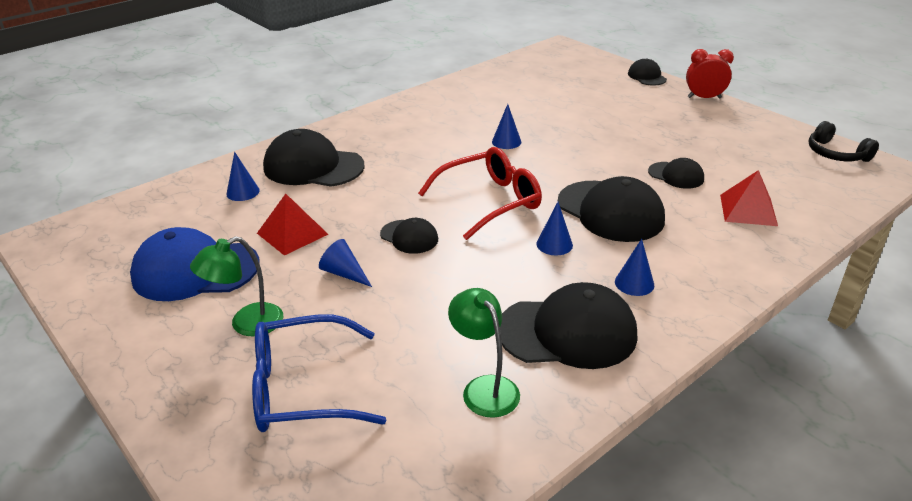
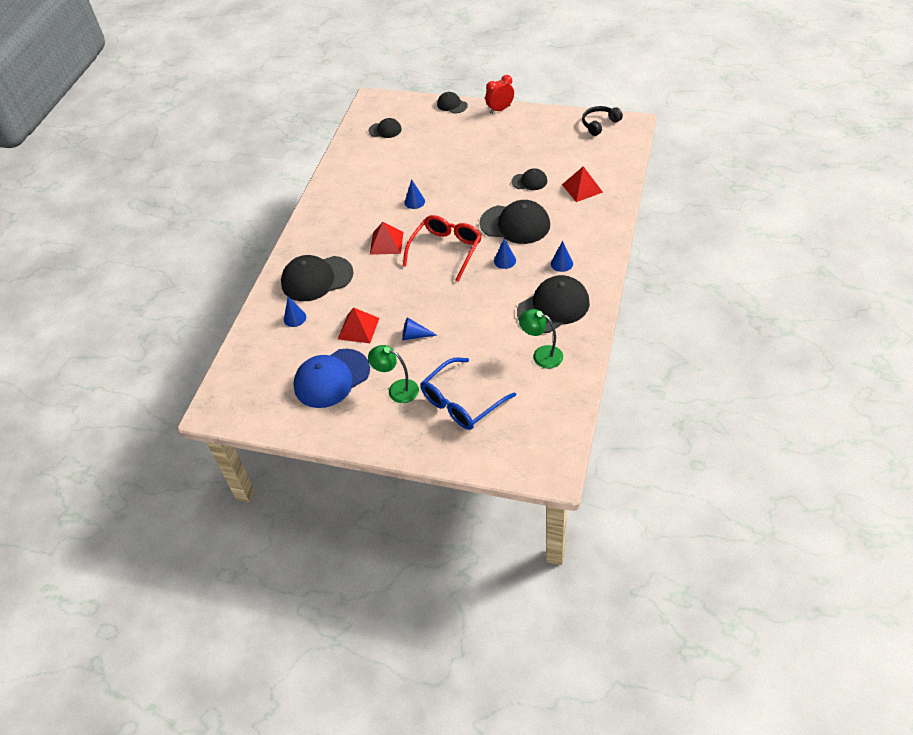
camera: 30 degrees left, 15 degrees up
(247, 324) = (397, 389): green lamp -> green lamp turned 90 degrees clockwise
(409, 237) = (425, 296): black cap -> black cap (385, 130)
(428, 166) = (386, 243): none -> red pyramid
(836, 154) = (599, 124): black headphones -> black headphones turned 120 degrees clockwise

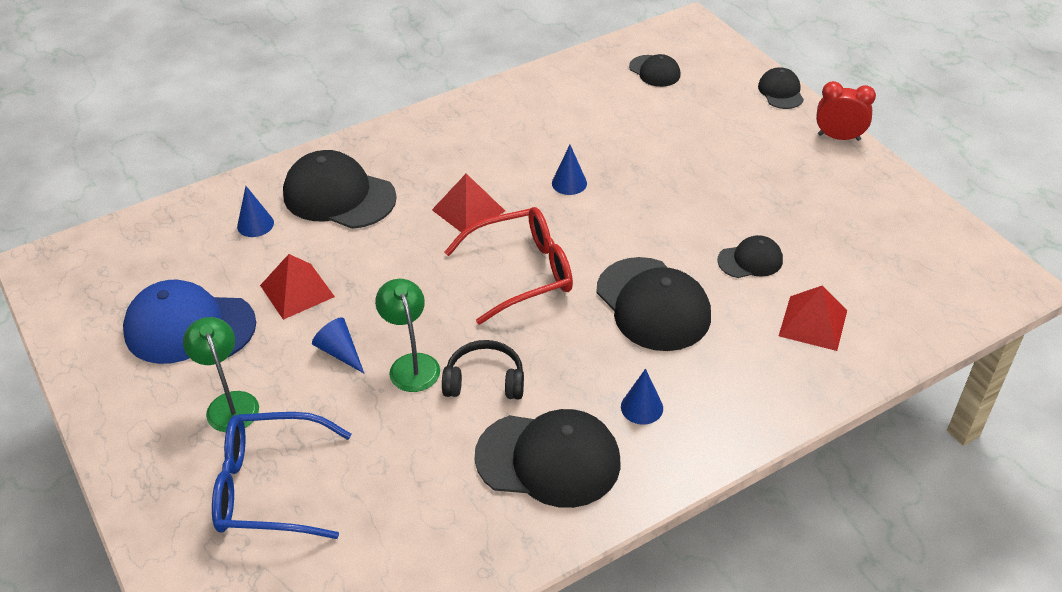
camera: 40 degrees right, 5 degrees down
(505, 260) = (574, 343): blue cone -> none
(529, 181) = (750, 260): black cap -> black cap turned 60 degrees counterclockwise
(541, 355) = (444, 513): green lamp -> green lamp (411, 364)
(599, 124) = (961, 250): black headphones -> black headphones (485, 381)

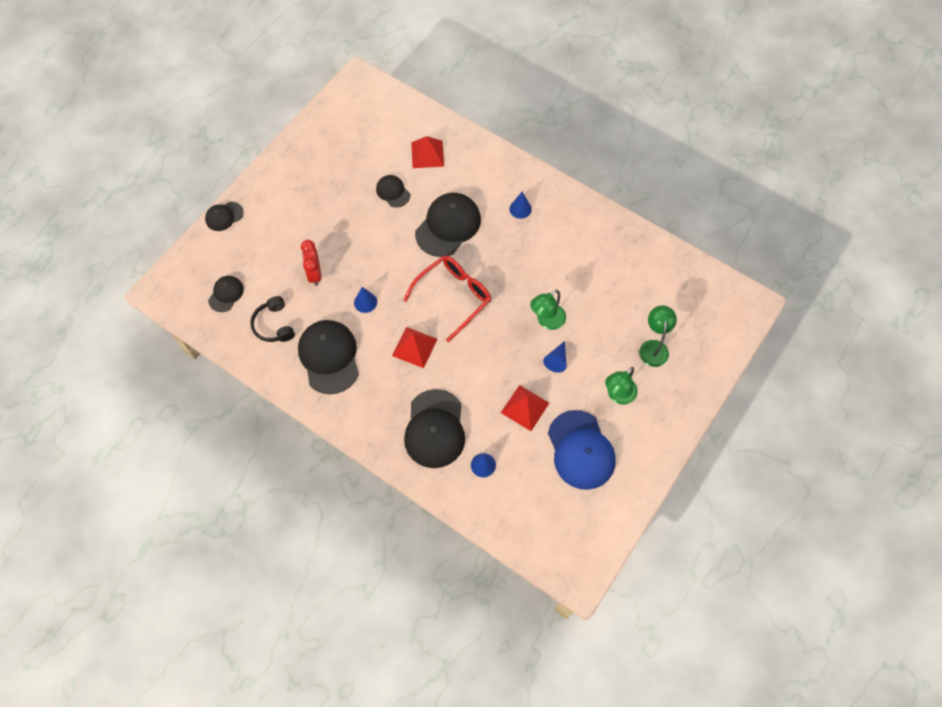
camera: 115 degrees left, 20 degrees up
(269, 487) = (653, 347): blue glasses -> green lamp
(485, 381) = (539, 282): black headphones -> black headphones (274, 325)
(522, 272) = (454, 296): red glasses -> red glasses turned 90 degrees clockwise
(548, 459) = (572, 236): black cap -> black cap (329, 357)
(838, 137) = (262, 176): red clock -> red clock (314, 274)

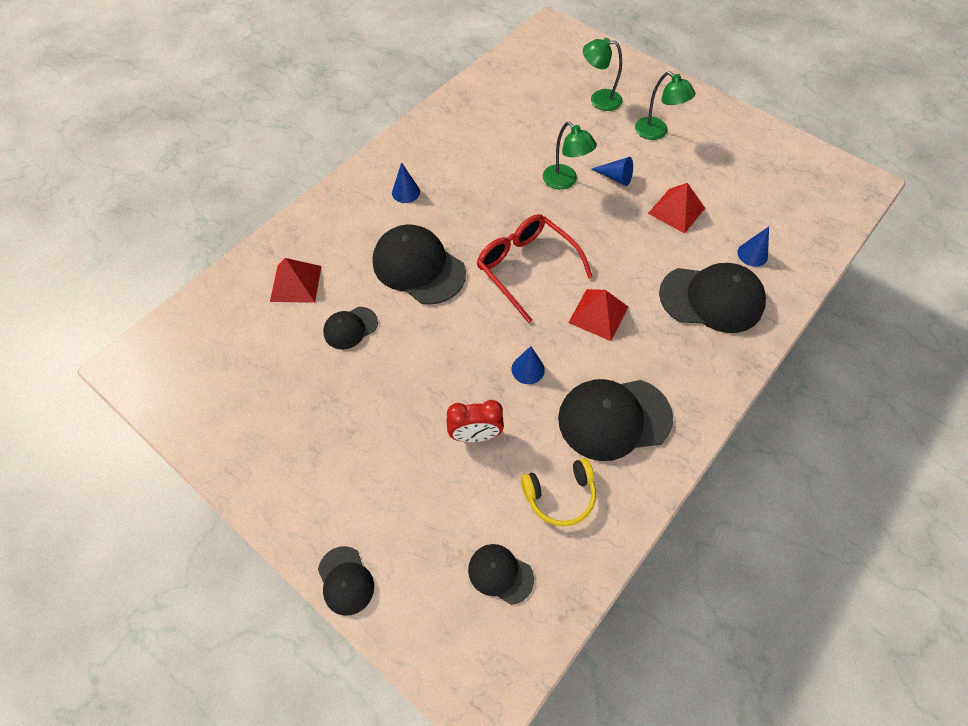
camera: 85 degrees left, 5 degrees down
(274, 325) = (560, 495): black headphones -> yellow headphones
(581, 450) = (723, 168): blue cap -> none

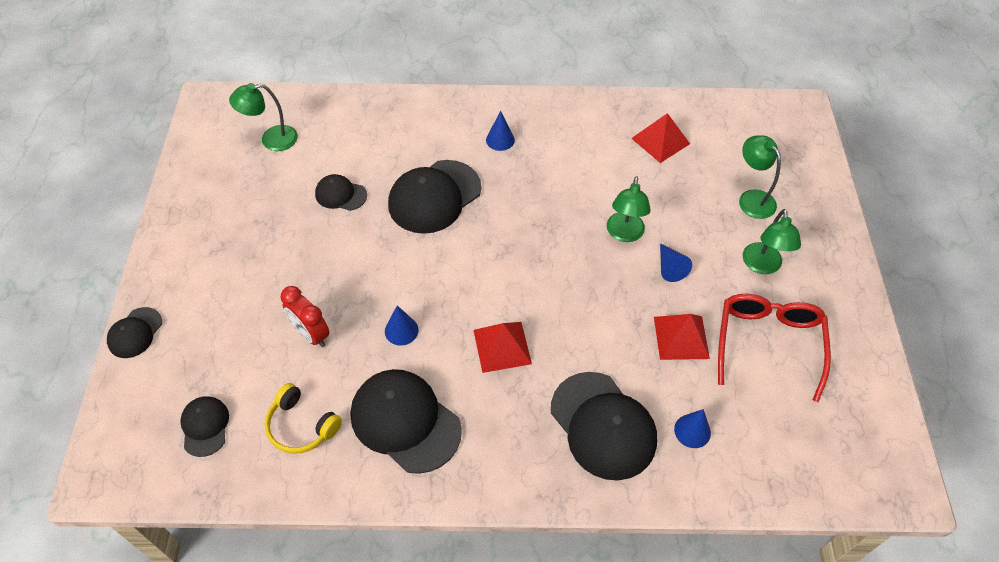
camera: 50 degrees right, 5 degrees down
(233, 342) = (271, 140): none -> green lamp
(295, 283) = (351, 137): red pyramid -> red pyramid (660, 141)
(418, 267) = (434, 197): black cap -> black cap turned 135 degrees counterclockwise
(526, 268) = (502, 266): red glasses -> red glasses (768, 343)

